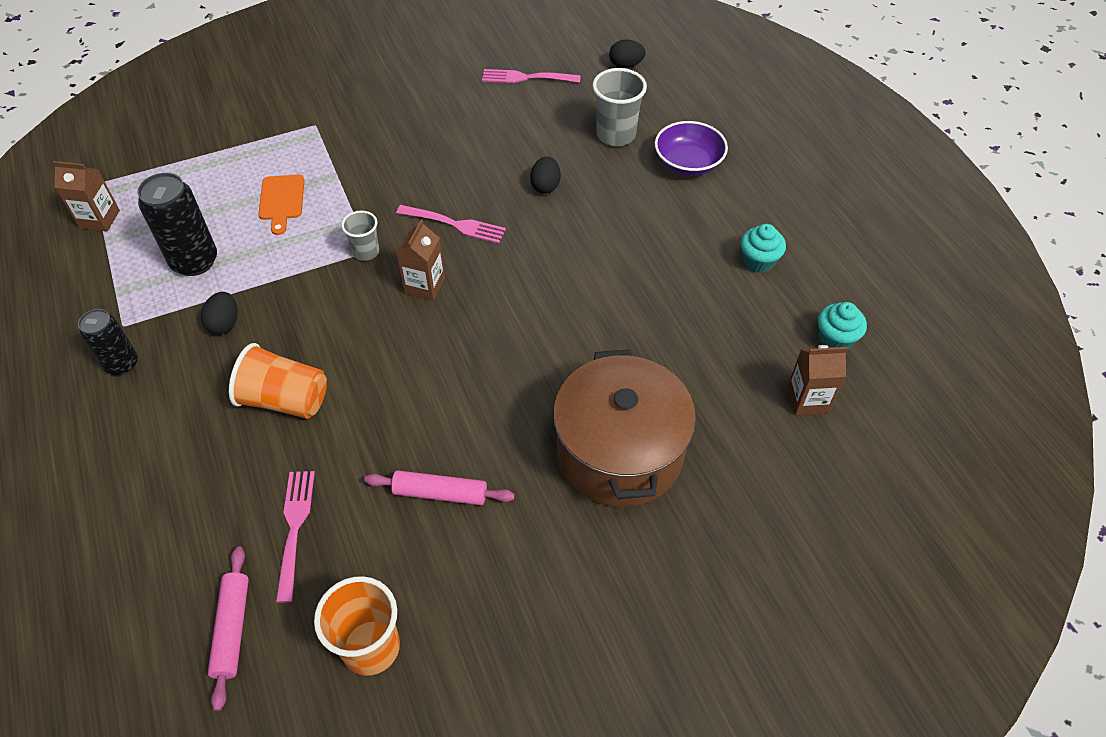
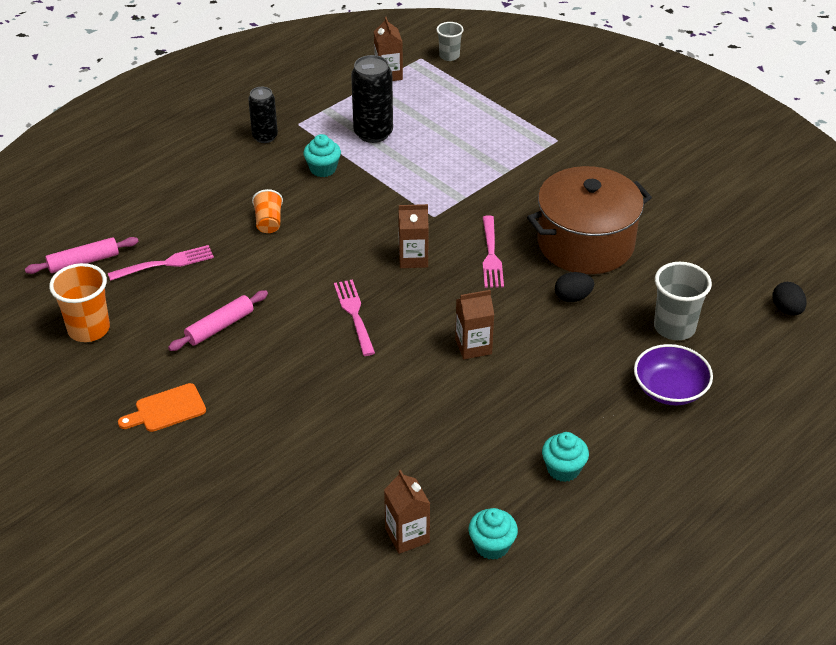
camera: 70 degrees right, 10 degrees down
(224, 323) = (323, 169): black egg -> turquoise cupcake
(281, 201) = (460, 152): orange cutting board -> orange cutting board (166, 409)
(285, 400) = (268, 222): orange cup -> orange cup, size x0.61
(366, 252) = (431, 215): grey cup -> grey cup (449, 56)
(440, 493) = (219, 326): pink rolling pin -> pink rolling pin turned 60 degrees clockwise
(527, 77) = (713, 246): pink fork -> pink fork (355, 315)
(577, 276) = (473, 346): none -> brown carton
(619, 452) = (296, 419): brown pot -> brown pot (585, 243)

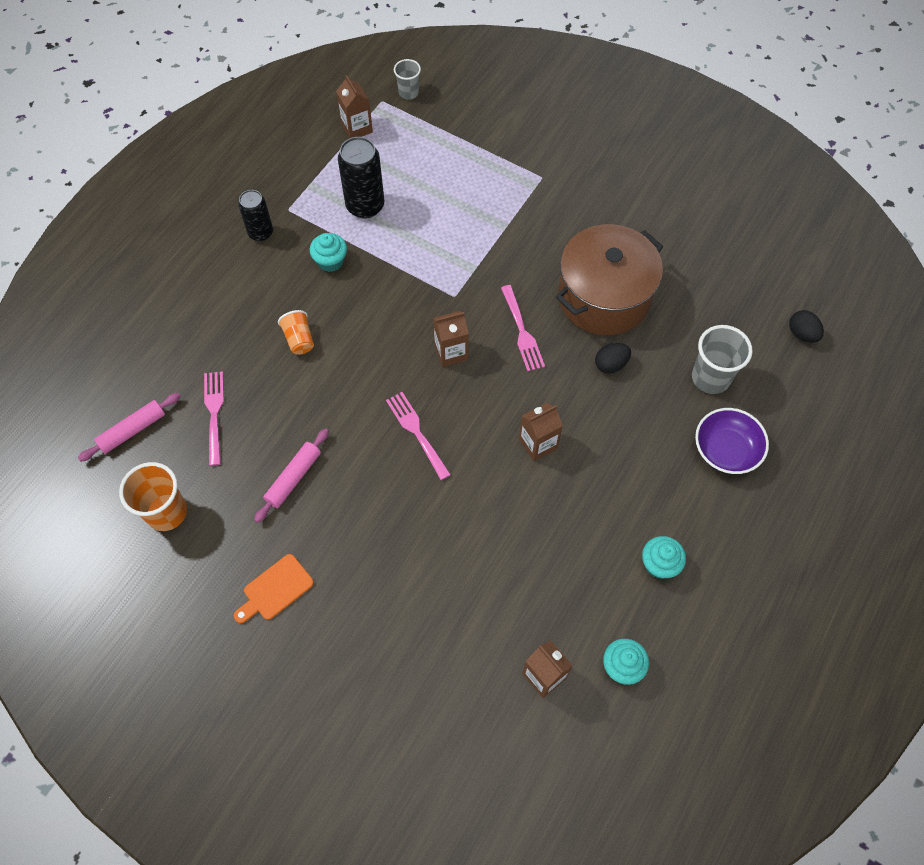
camera: 15 degrees left, 20 degrees up
(165, 264) = (214, 414): pink fork -> pink fork turned 60 degrees counterclockwise

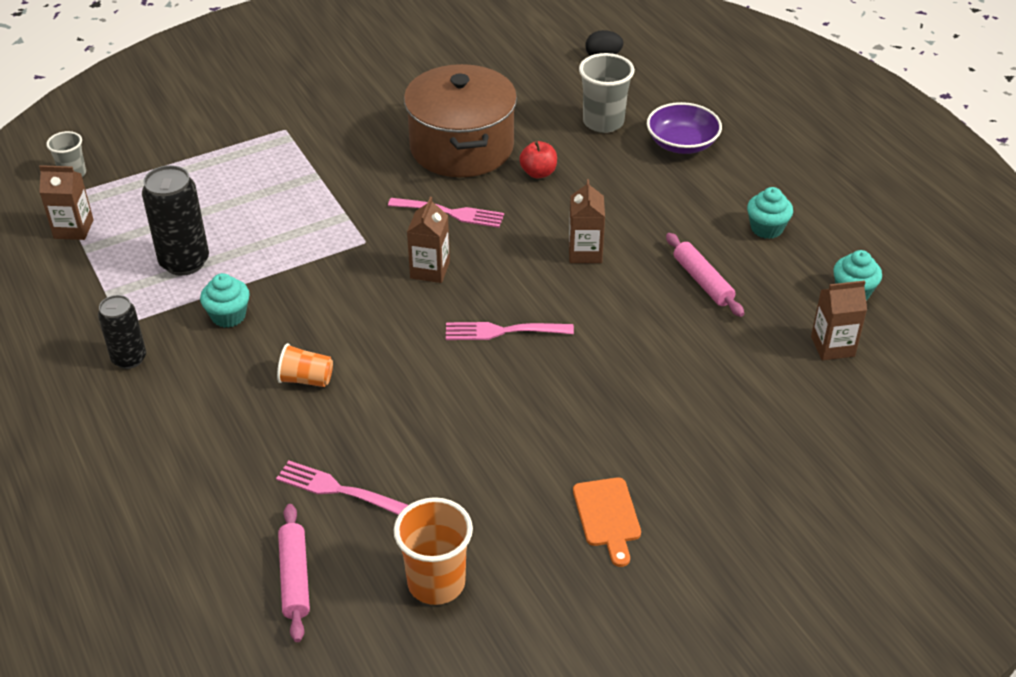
camera: 60 degrees left, 20 degrees down
(293, 478) = (480, 450): pink rolling pin -> pink rolling pin (702, 281)
(610, 364) = (538, 173): black egg -> red apple

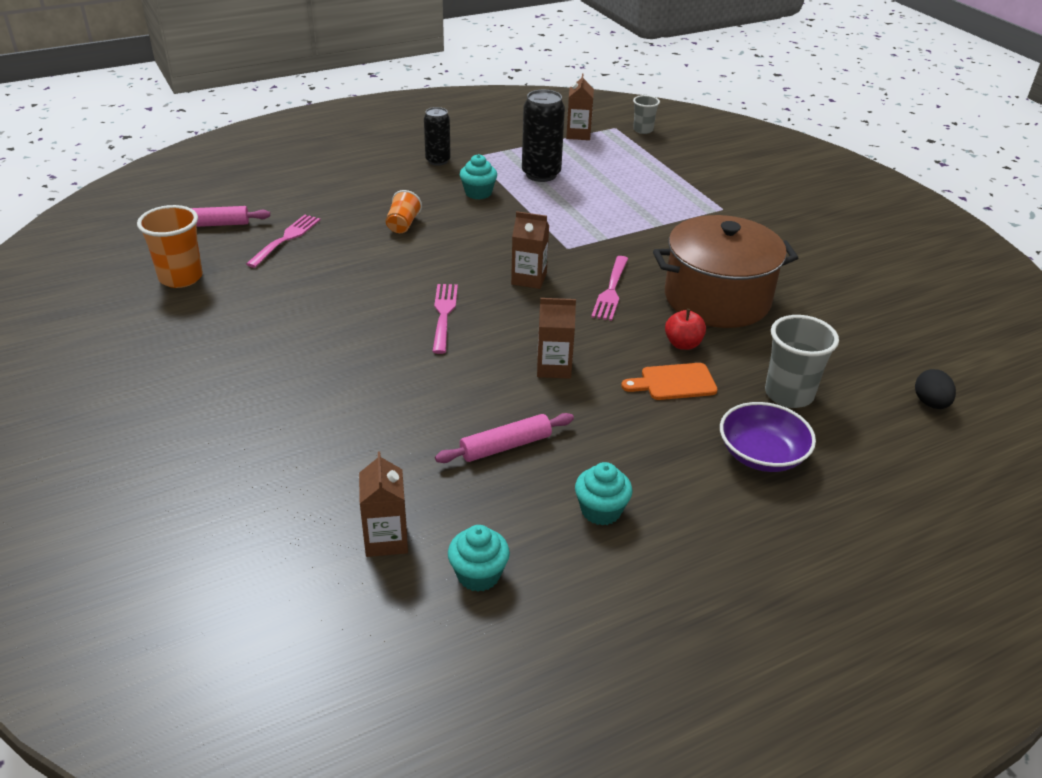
camera: 90 degrees right, 5 degrees down
(607, 516) = (208, 359): orange cutting board -> orange cutting board (674, 382)

